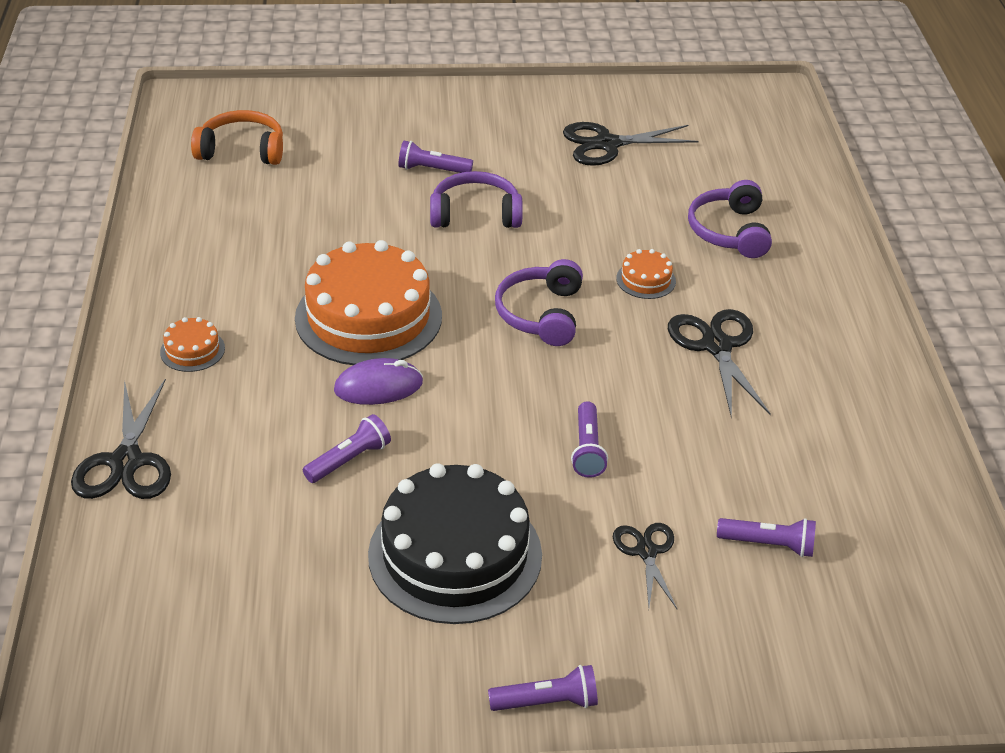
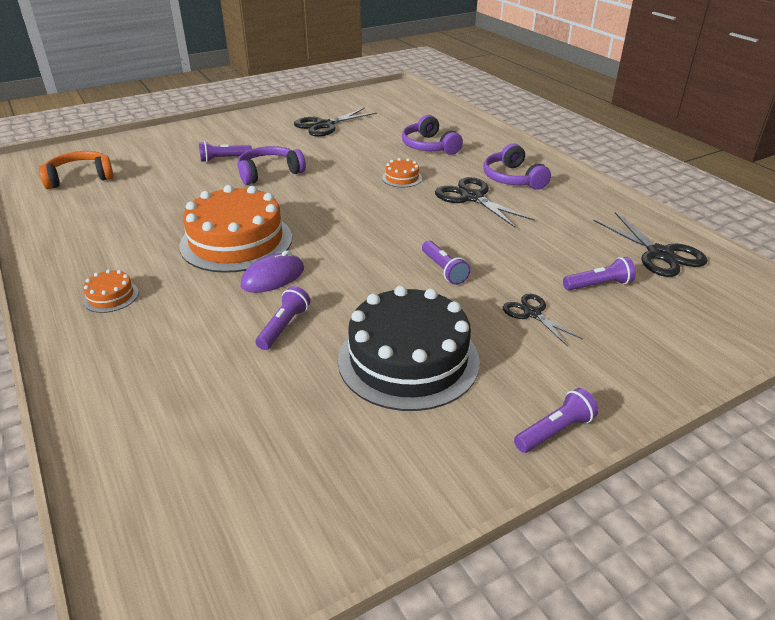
camera: 25 degrees left, 5 degrees down
(126, 462) = (96, 387): black scissors -> black scissors (660, 254)
(541, 314) = (352, 210): purple headphones -> purple headphones (512, 178)

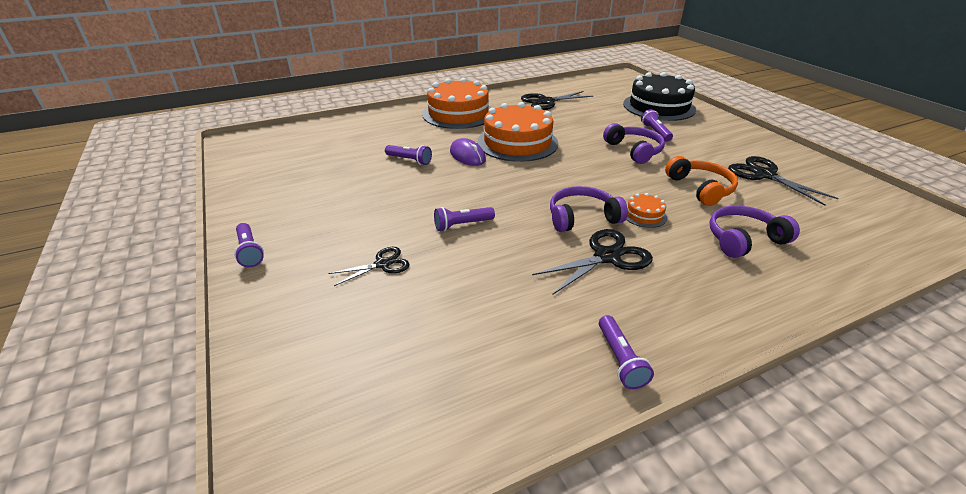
camera: 95 degrees right, 0 degrees up
(80, 178) = (605, 92): orange headphones -> orange headphones (700, 188)
(111, 296) = (458, 114): orange cake -> orange cake, size x2.37
(408, 359) = (355, 201): black cake -> black cake (659, 106)
(512, 178) = (669, 297): purple headphones -> purple headphones (582, 217)
(598, 285) = (413, 319): purple flashlight -> purple flashlight (620, 359)
(660, 254) = (464, 398): black scissors -> black scissors (546, 102)

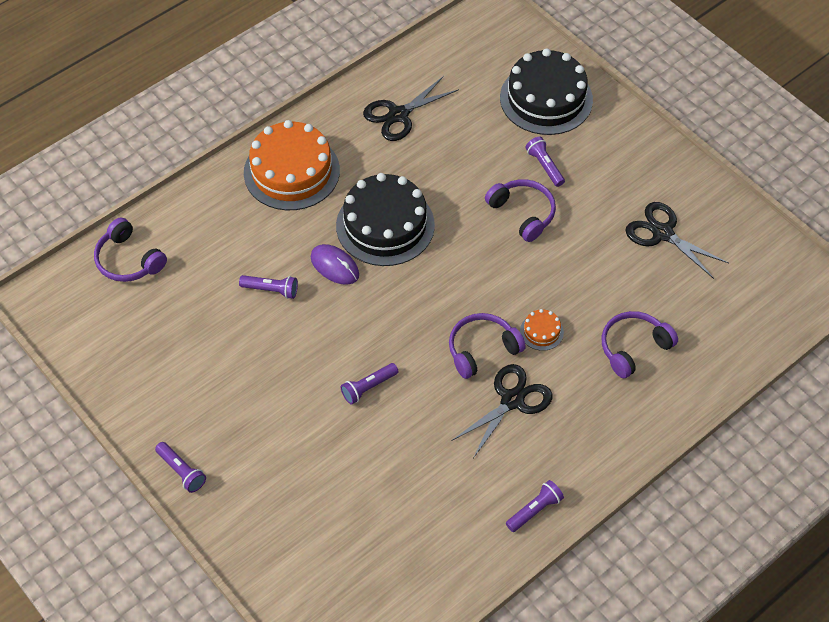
camera: 15 degrees left, 20 degrees up
(314, 134) = (128, 260): none -> purple headphones
(382, 264) = (314, 457): black scissors -> none
(517, 142) = (385, 225): orange cake -> black cake
(620, 359) = (534, 510): purple flashlight -> purple flashlight turned 105 degrees counterclockwise
(700, 188) = (596, 273): orange headphones -> none

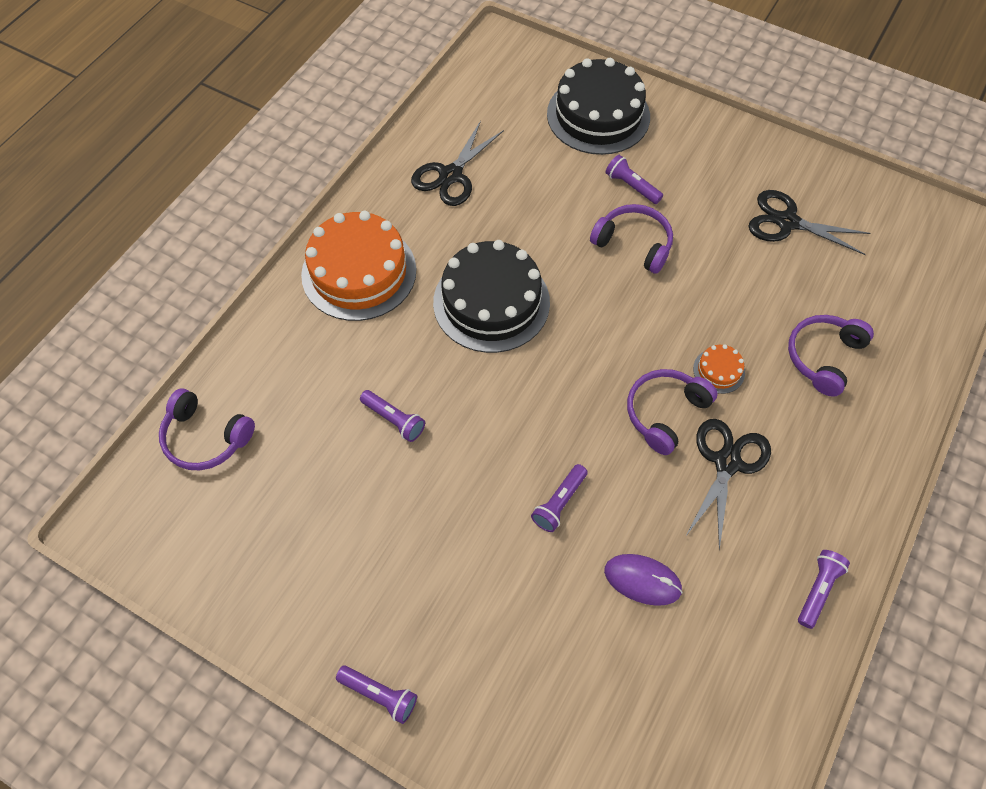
camera: 20 degrees left, 5 degrees up
(271, 290) = (394, 420): purple flashlight -> purple flashlight turned 45 degrees clockwise
(334, 266) = (455, 367): purple mouse -> purple mouse (642, 580)

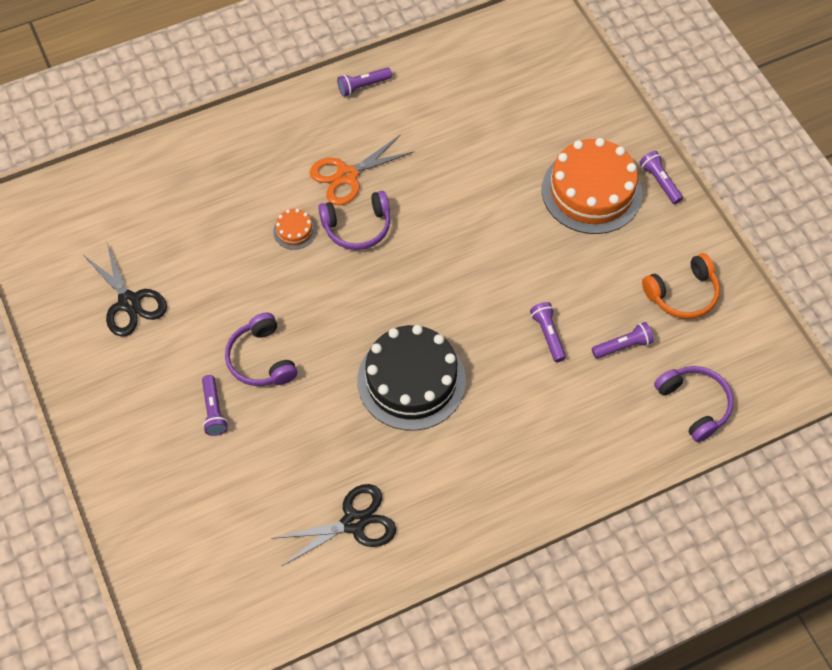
camera: 145 degrees left, 0 degrees up
(275, 554) = (682, 294): none -> orange headphones
(359, 272) = (498, 474): orange cake -> orange cake (591, 191)
(559, 503) = (475, 216): purple flashlight -> purple flashlight (623, 346)
(598, 115) = (173, 502): black cake -> none
(642, 580) = (460, 147): purple mouse -> none
(727, 463) = (347, 175): black scissors -> orange scissors
(823, 357) = (216, 197): purple headphones -> none

